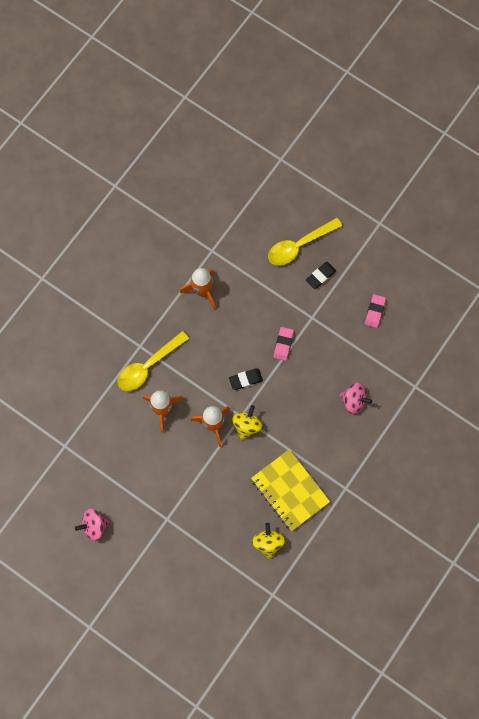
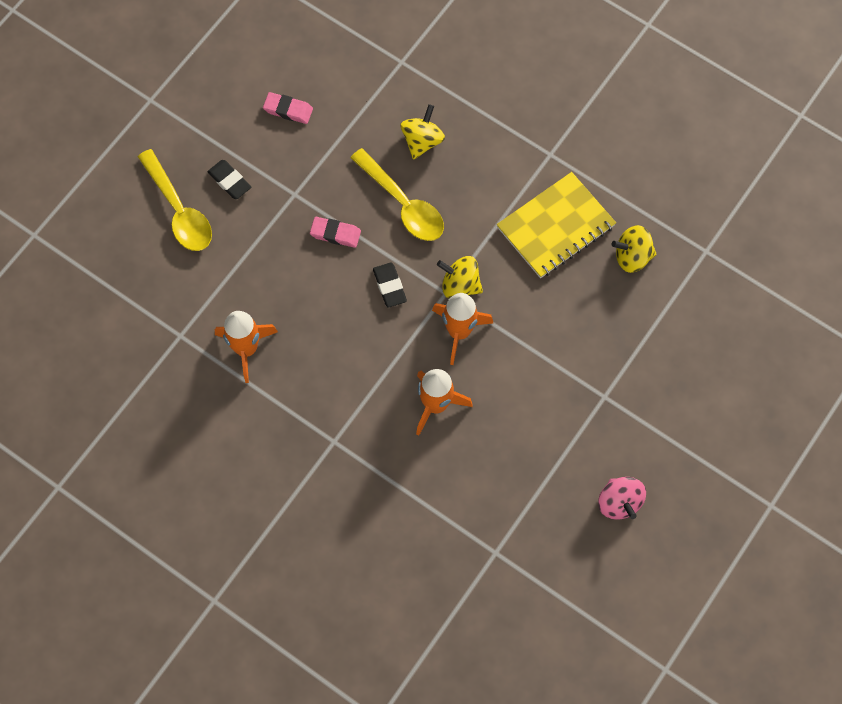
camera: 90 degrees left, 5 degrees down
(148, 366) = (366, 428): yellow spoon -> yellow spoon (403, 204)
(353, 401) = (422, 141): pink spinning top -> yellow spinning top

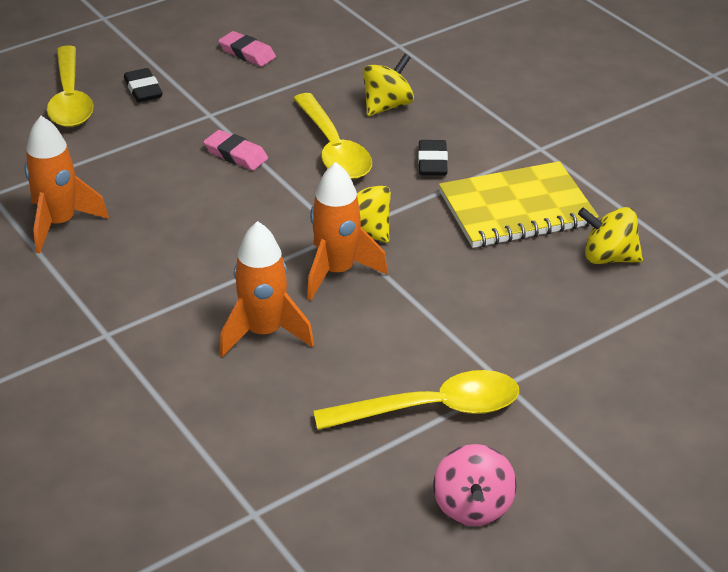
camera: 20 degrees right, 30 degrees down
(389, 286) = (273, 212): black eraser -> black eraser (432, 162)
(567, 433) = (432, 409): none -> yellow spoon

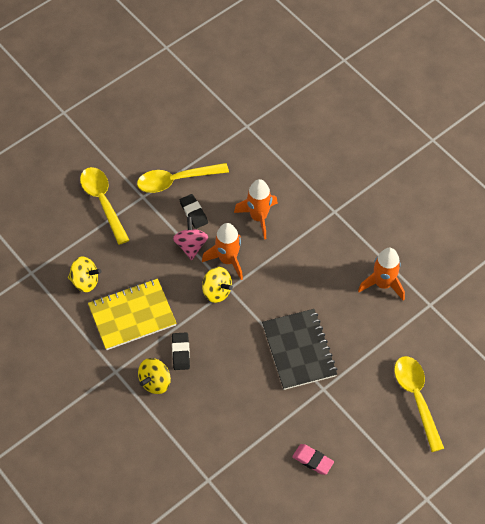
camera: 175 degrees right, 20 degrees up
(143, 89) = (372, 412): black eraser -> black eraser (193, 213)
(236, 155) = (299, 350): pink eraser -> black notebook
(333, 149) = (241, 360): yellow spoon -> yellow spoon (103, 202)
(387, 106) = (211, 407): yellow spinning top -> yellow spinning top (155, 382)
(472, 507) = (158, 135): pink spinning top -> pink spinning top (191, 245)

